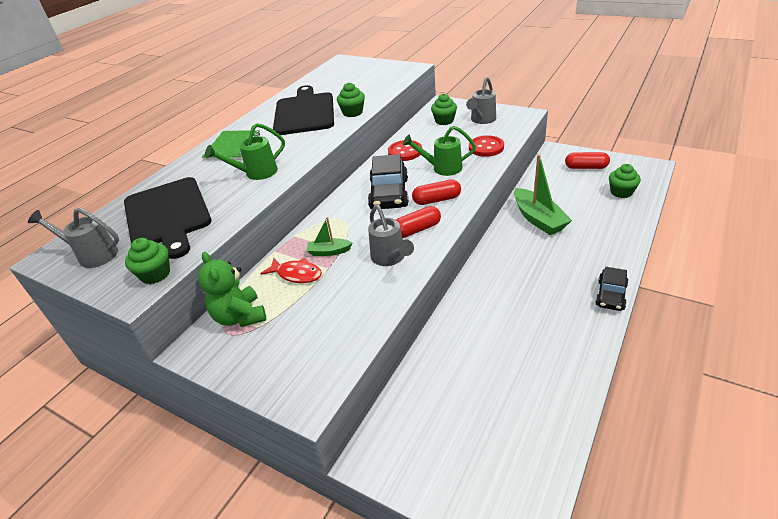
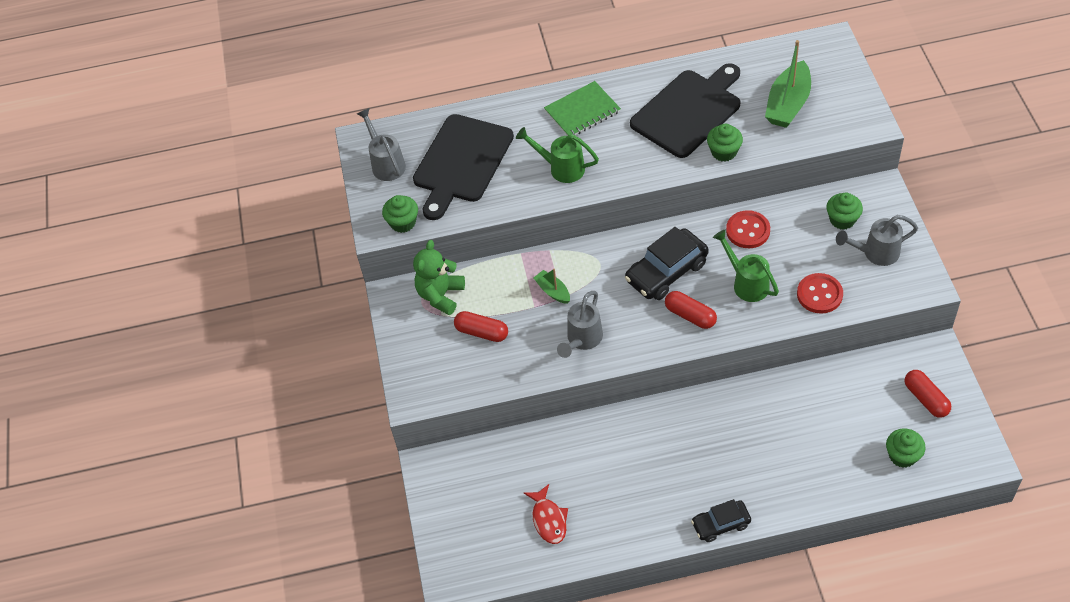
camera: 50 degrees right, 15 degrees up
(296, 274) = (509, 292): red fish -> red fish (548, 519)
(417, 230) = (634, 331): red capsule -> red capsule (482, 332)
(538, 219) = (786, 409): green boat -> green boat (788, 104)

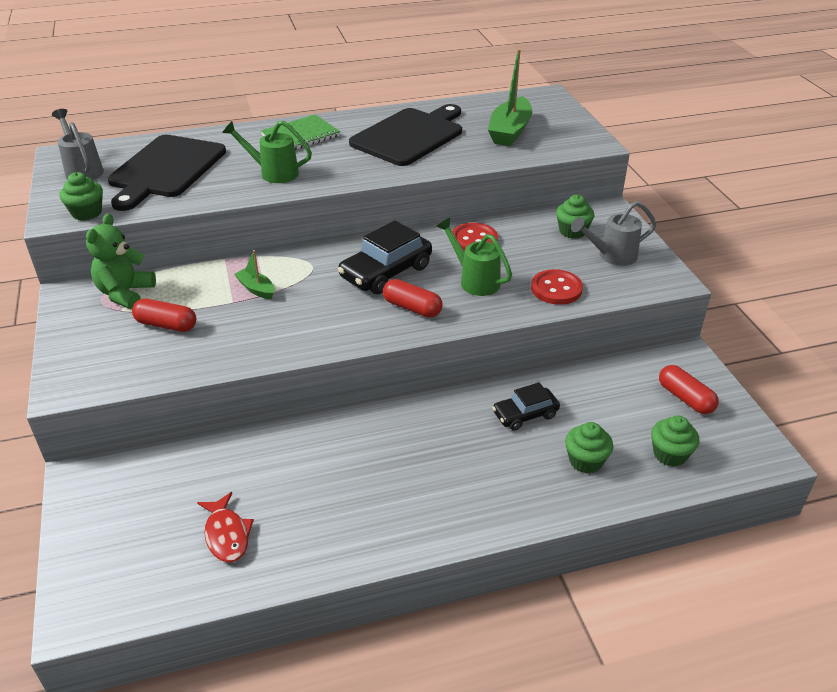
camera: 10 degrees left, 15 degrees down
(582, 340) = (285, 330): grey watering can -> none
(721, 524) = (453, 534): black car -> black car (525, 414)
(724, 152) = (446, 162): green cupcake -> green cupcake (585, 461)

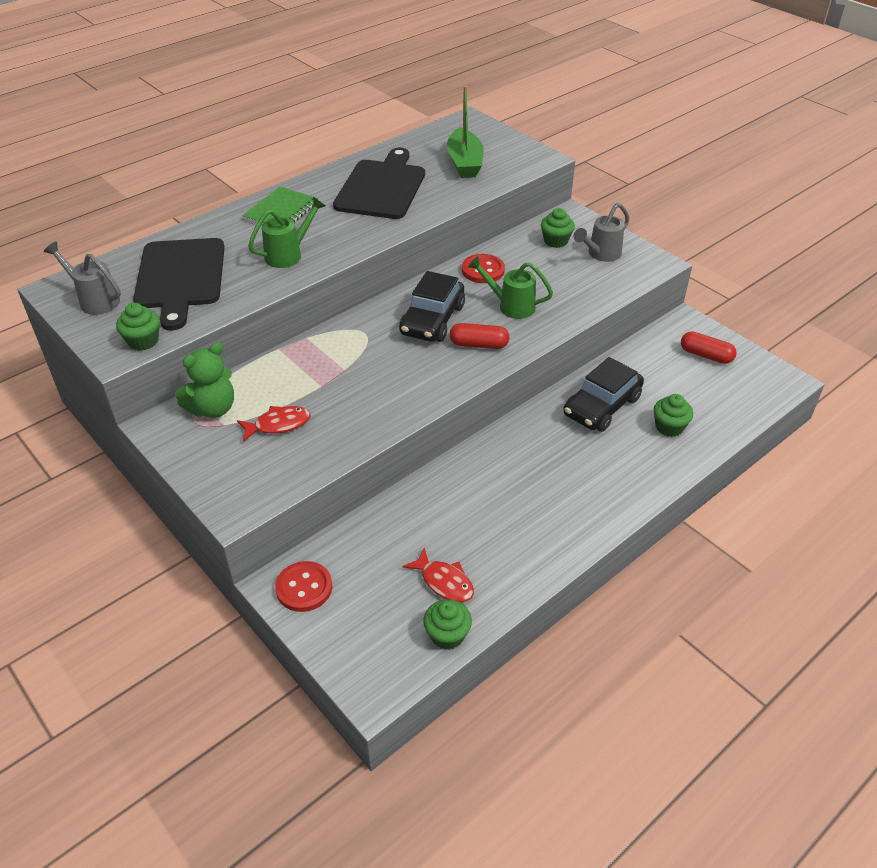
camera: 25 degrees left, 5 degrees up
(125, 293) = (213, 408): green teddy bear -> green teddy bear turned 120 degrees counterclockwise
(166, 325) = (278, 425): red capsule -> red fish
(256, 289) = (332, 368): green boat -> none
(273, 173) = (289, 254): green watering can -> green watering can turned 150 degrees clockwise
(525, 414) = (602, 406): black car -> black car, size x1.64
(556, 289) = (579, 295): red button -> red button (304, 588)
(670, 454) = (722, 402): green cupcake -> green cupcake (447, 635)

